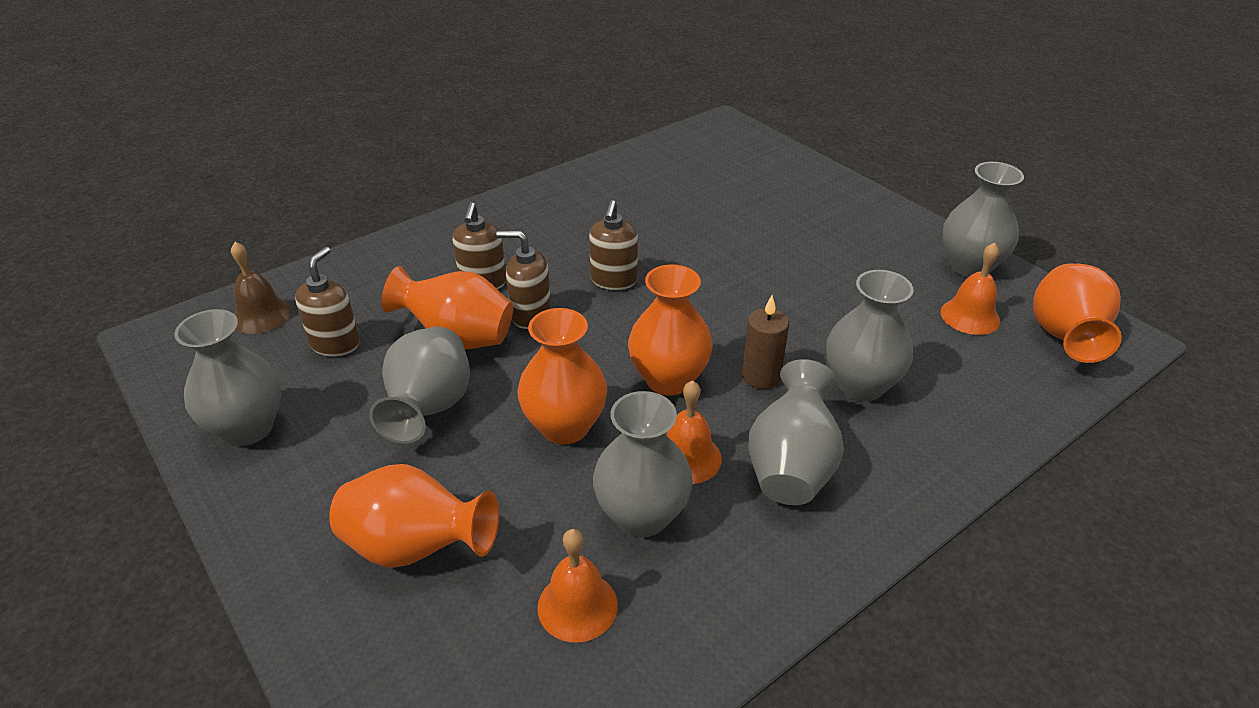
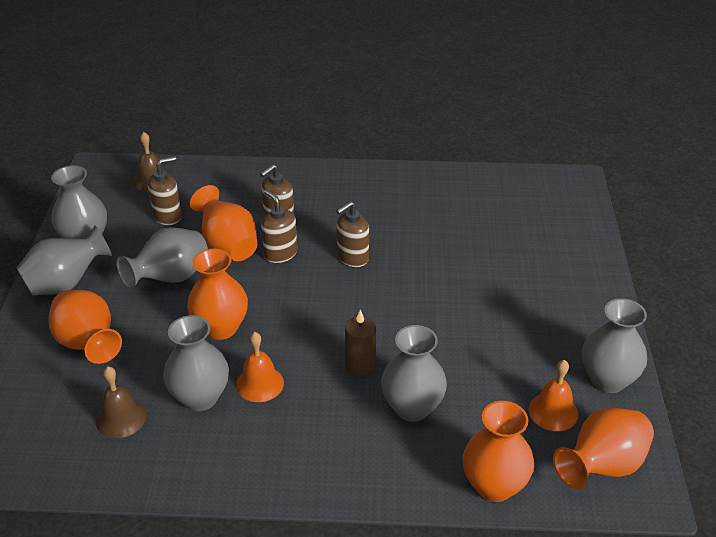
camera: 40 degrees right, 0 degrees up
(577, 606) = (121, 418): orange bell -> brown bell
(668, 380) = (306, 335): orange vase -> orange vase (494, 485)
(791, 467) = (306, 425): grey vase -> grey vase (66, 284)

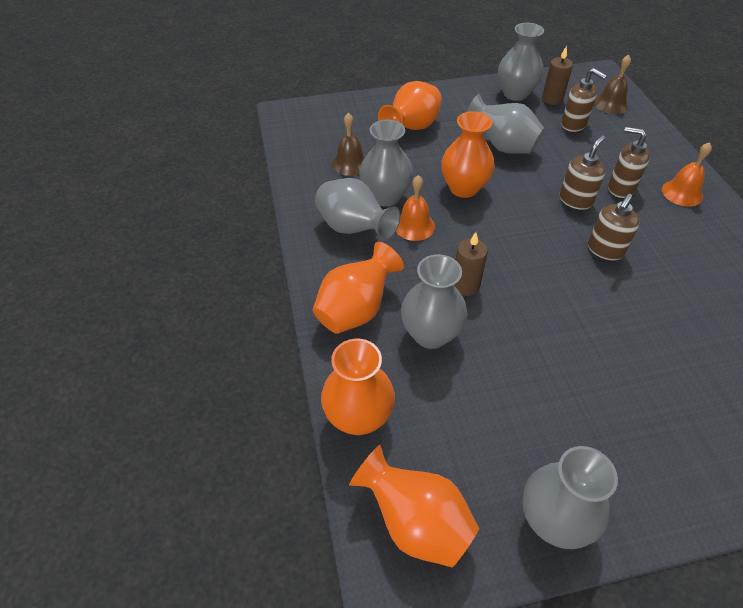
camera: 75 degrees right, 10 degrees up
(66, 284) = (465, 100): grey vase -> grey vase (354, 229)
(115, 217) = (552, 99): none -> brown candle
(228, 246) = (561, 167): orange vase -> orange vase (356, 310)
(352, 258) = (605, 250): brown soap dispenser -> brown soap dispenser turned 90 degrees counterclockwise
(553, 411) = (476, 462): orange bell -> orange bell (682, 193)

